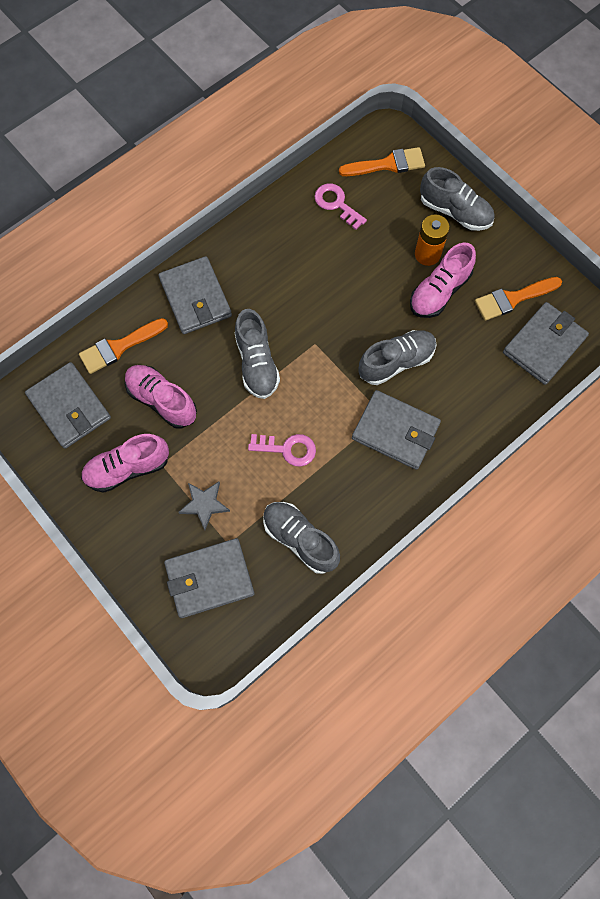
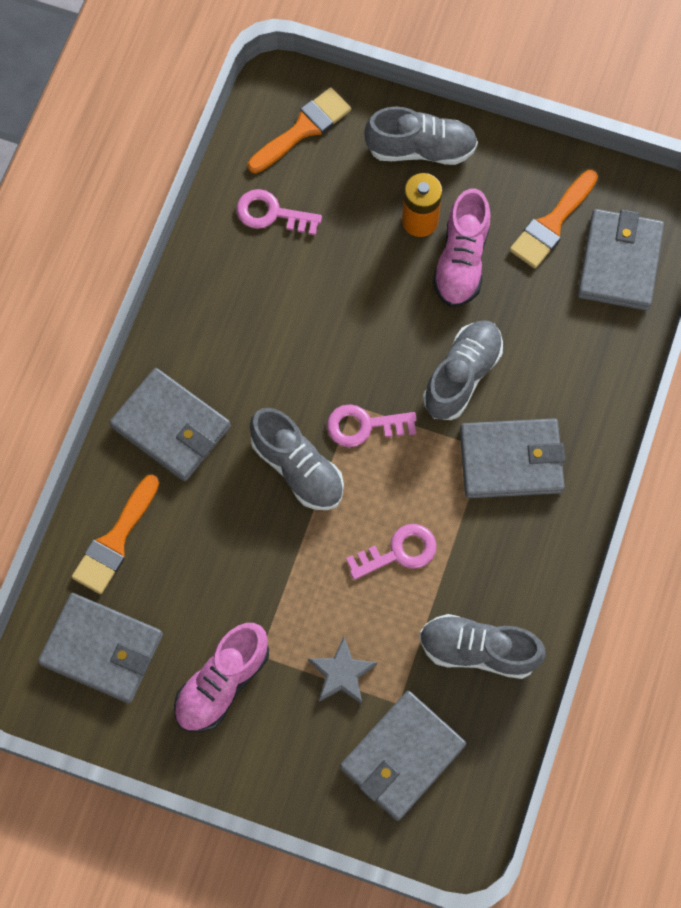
camera: 30 degrees left, 0 degrees up
(162, 400) = (211, 577): pink shoe -> none
(314, 360) = (364, 426): none -> pink key

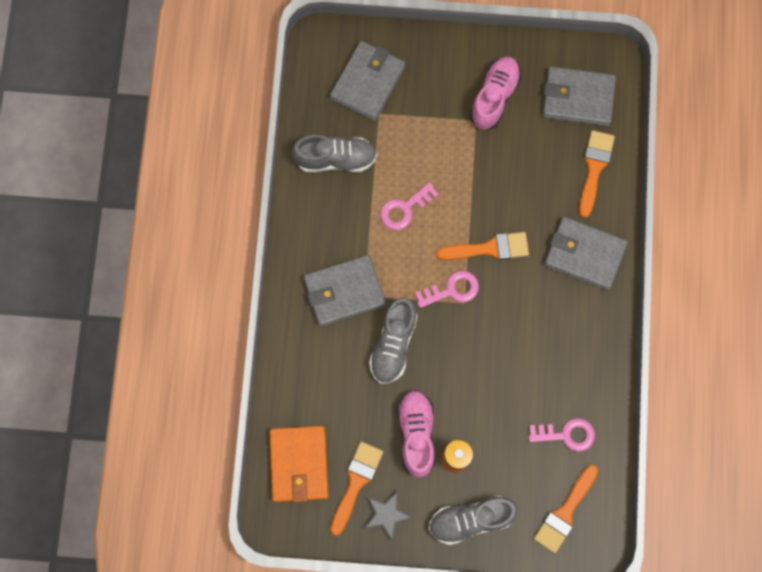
camera: 165 degrees right, 5 degrees up
(297, 468) = (489, 248): grey shoe -> orange brush
(341, 673) = (420, 122): grey star -> grey star (386, 515)
(619, 262) = (299, 464): grey wallet -> orange wallet

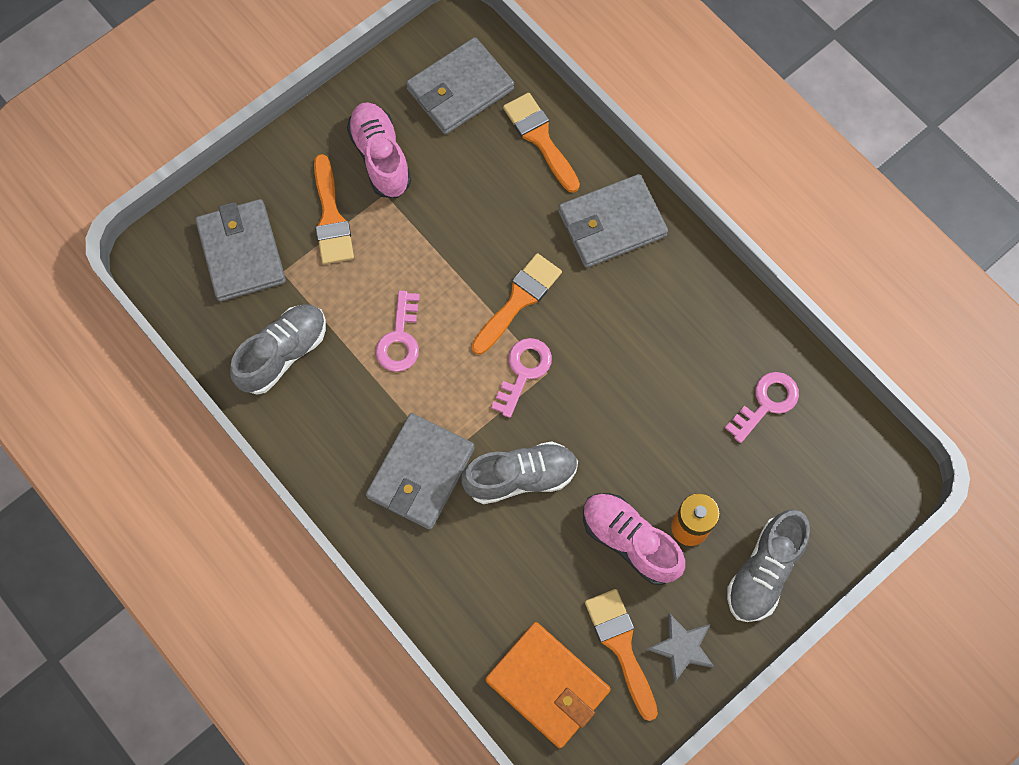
camera: 45 degrees left, 5 degrees down
(393, 344) = (520, 477): grey shoe -> grey shoe turned 75 degrees counterclockwise
(565, 512) = (839, 476): orange brush -> orange brush (331, 217)

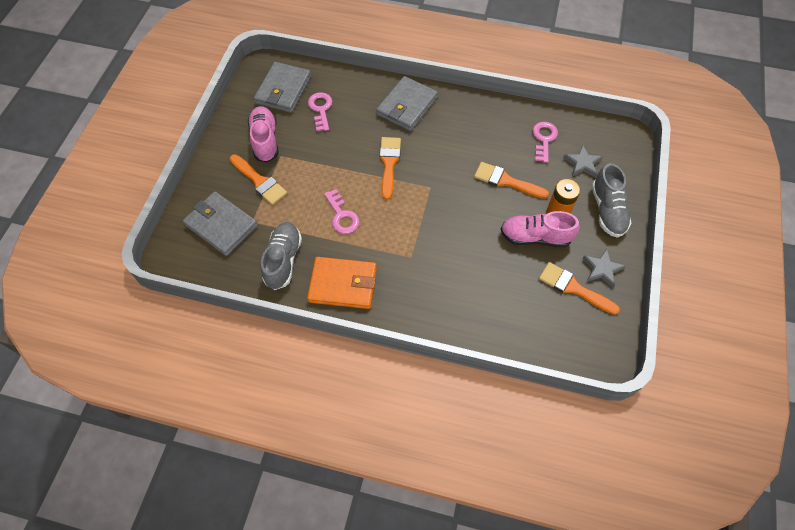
camera: 35 degrees left, 10 degrees down
(380, 157) = (265, 140): pink shoe -> pink shoe turned 45 degrees clockwise
(421, 472) = (404, 272): grey wallet -> none
(520, 477) = (457, 242): grey shoe -> none
(523, 371) = (418, 193): pink key -> pink key (321, 109)
(540, 138) = (341, 89): orange brush -> orange brush (506, 181)
(547, 685) = (554, 331): orange wallet -> orange wallet (343, 284)
(790, 477) = (582, 164): none -> grey star

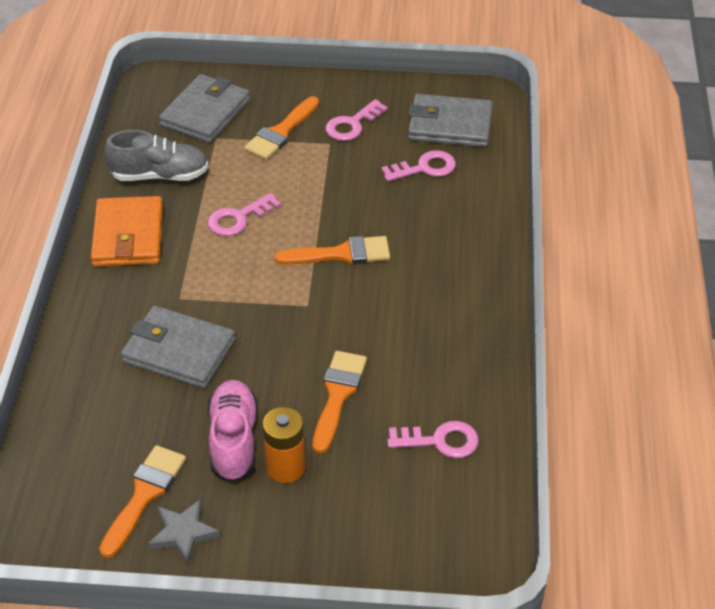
camera: 80 degrees right, 15 degrees down
(265, 140) = (352, 124): pink shoe -> pink key
(407, 106) = (460, 259): grey wallet -> grey wallet (179, 351)
(582, 164) = (399, 499): grey star -> none
(607, 210) = (303, 539): grey shoe -> none

